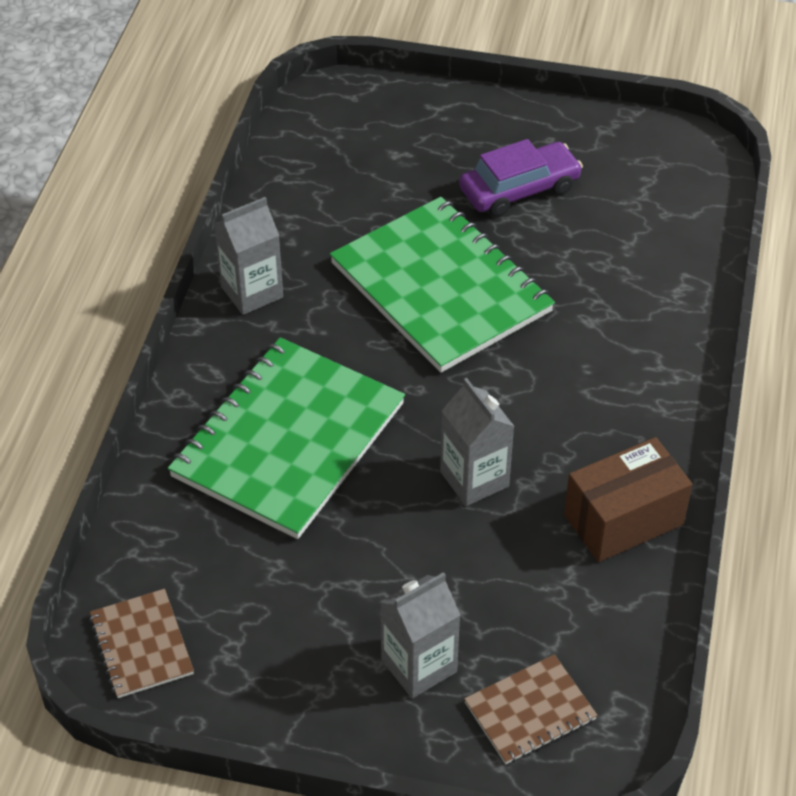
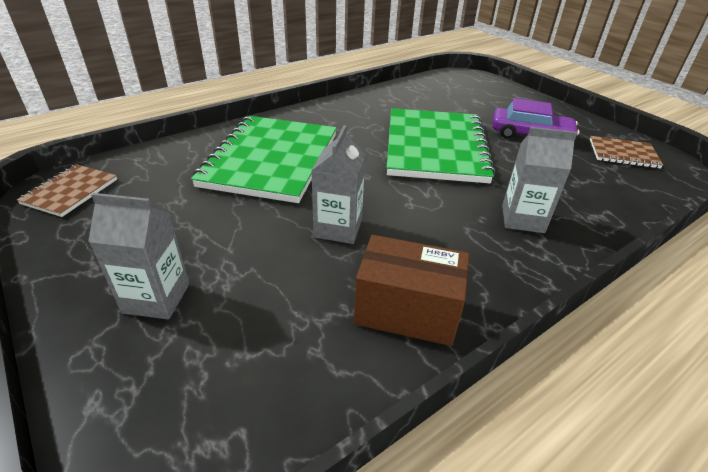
camera: 40 degrees right, 10 degrees down
(252, 292) = (340, 110): grey carton -> grey carton (522, 219)
(288, 440) = (271, 160): green notebook -> green notebook turned 60 degrees counterclockwise
(530, 711) = (167, 386): brown notebook -> brown notebook (623, 154)

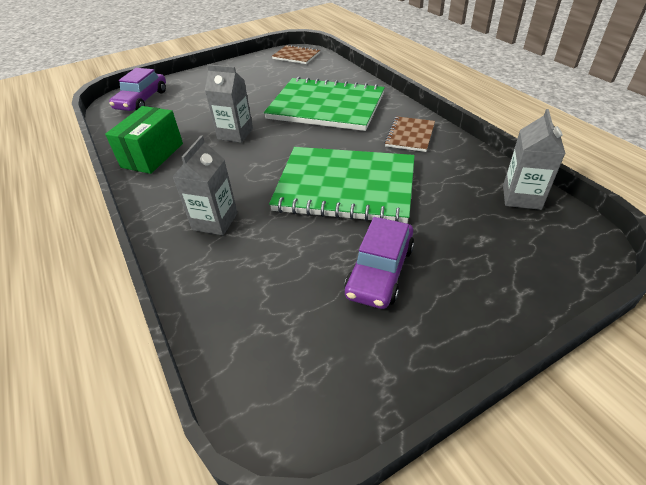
camera: 100 degrees right, 5 degrees up
(156, 298) = (201, 89): grey carton -> grey carton (521, 197)
(173, 402) = (142, 100): none -> purple car
(407, 311) = (152, 155): brown box -> green box
(623, 154) = (325, 364): brown notebook -> brown notebook (410, 135)

